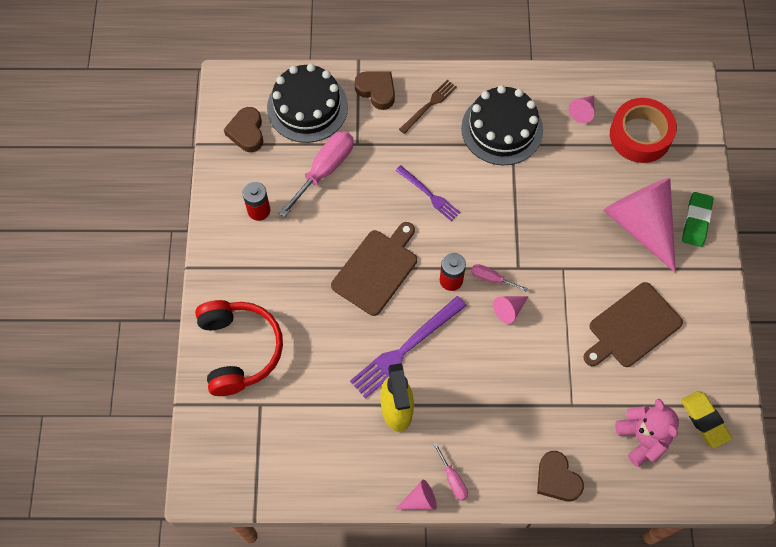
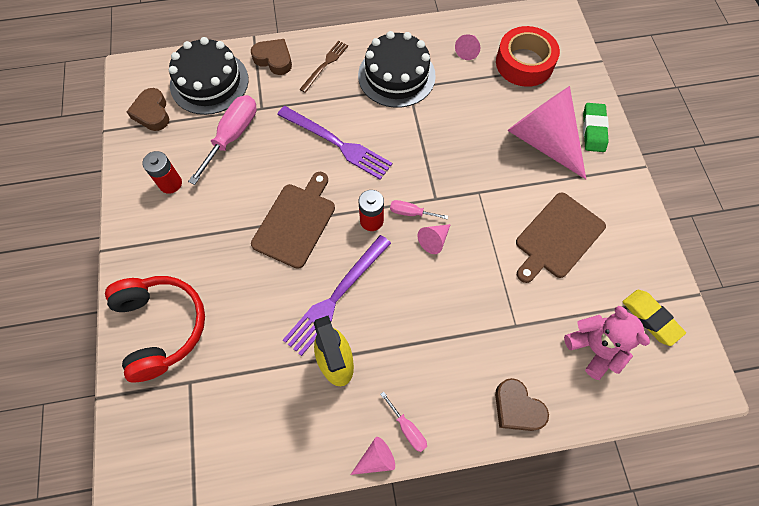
camera: 10 degrees left, 0 degrees up
(429, 194) = (337, 143): purple fork -> purple fork, size x1.68

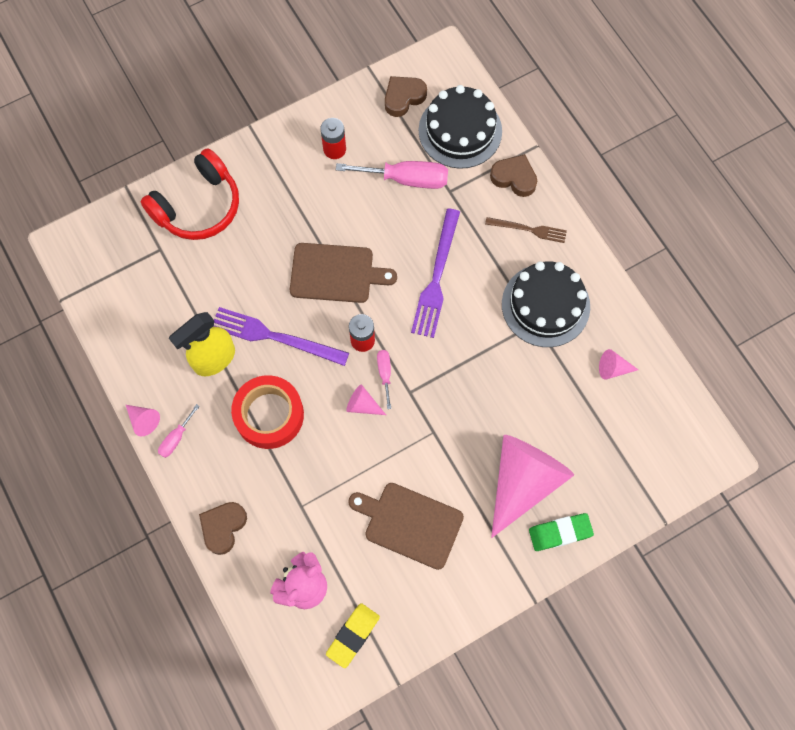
camera: 70 degrees right, 5 degrees up
(274, 59) = (514, 178): brown heart -> brown heart turned 75 degrees counterclockwise
(524, 63) = (622, 435): red tape -> red tape (269, 415)

